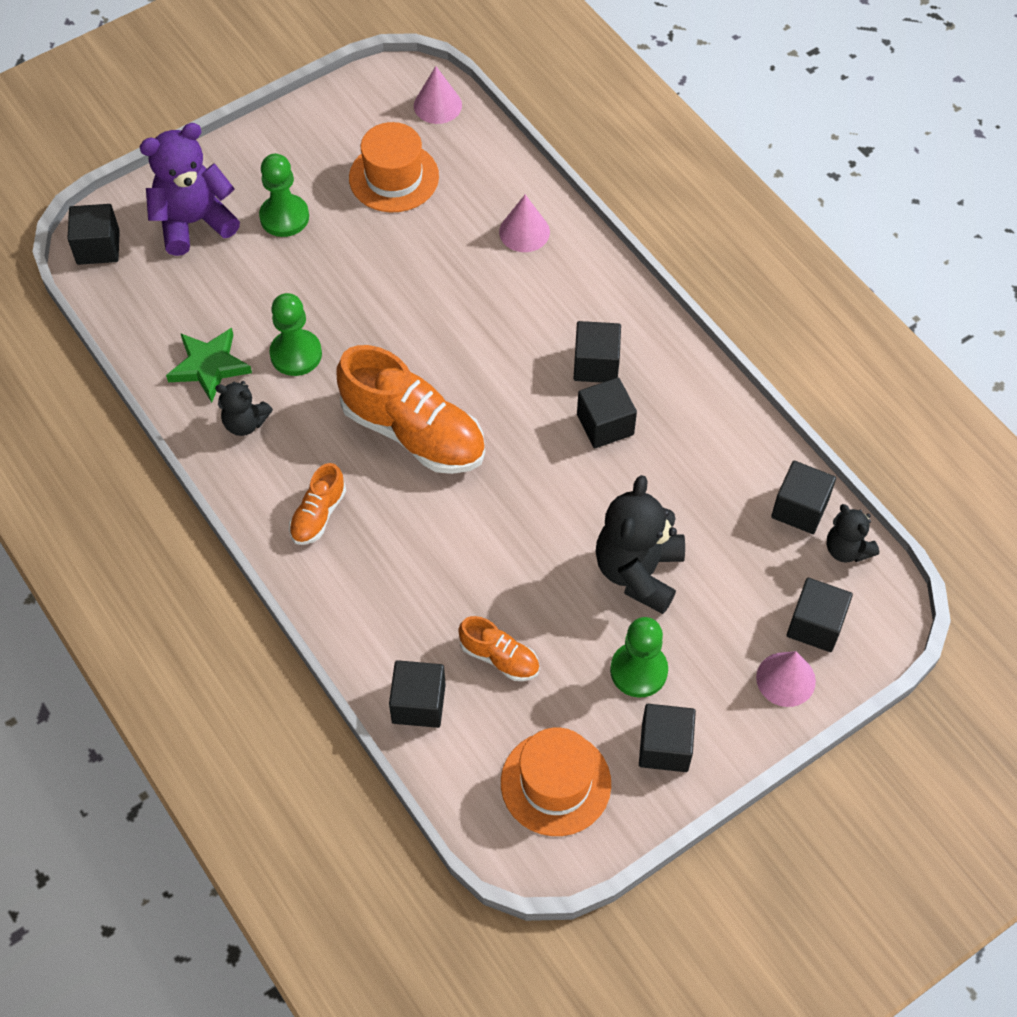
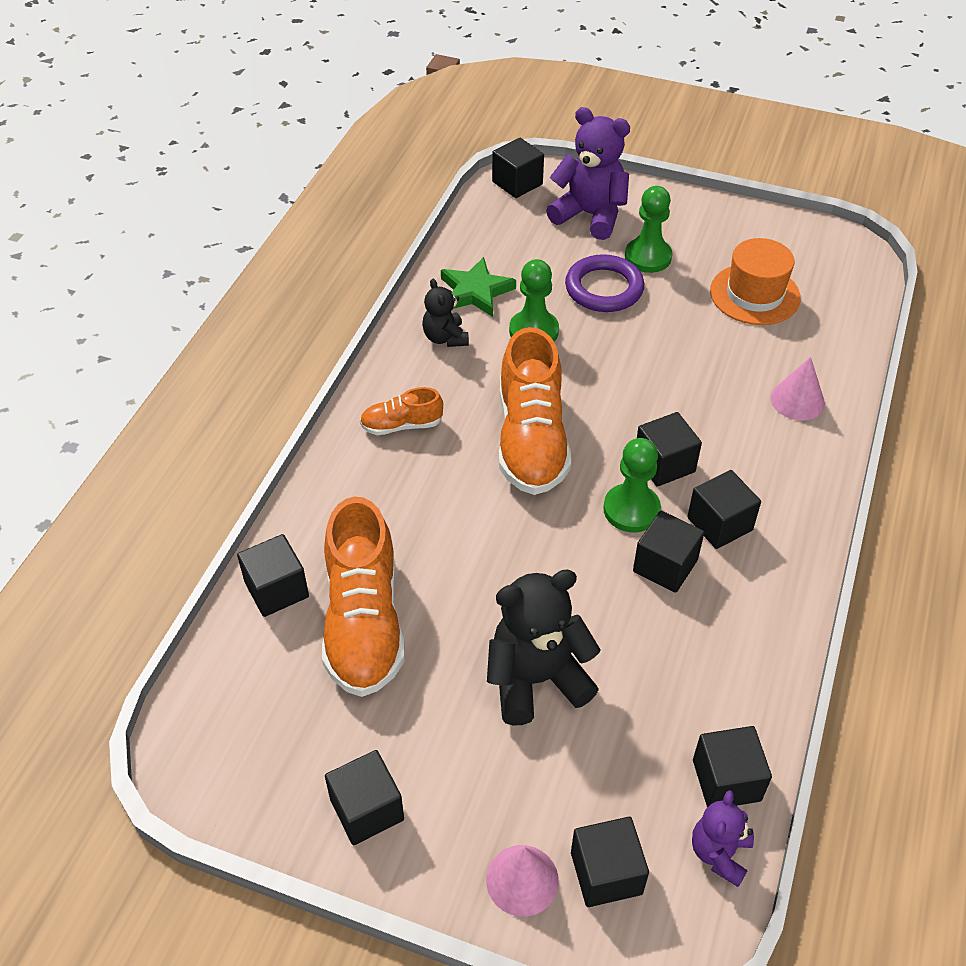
camera: 55 degrees right, 10 degrees down
(292, 272) = (604, 288): none -> purple ring
(437, 105) = (852, 281): pink cone -> none
(499, 657) = (364, 622): orange shoe -> orange shoe, size x2.02
(512, 360) = (664, 464): none -> black cube
(555, 783) = (267, 738): orange hat -> none
(638, 670) = (432, 740): green pawn -> green pawn (631, 510)
(847, 549) = (719, 853): black teddy bear -> purple teddy bear

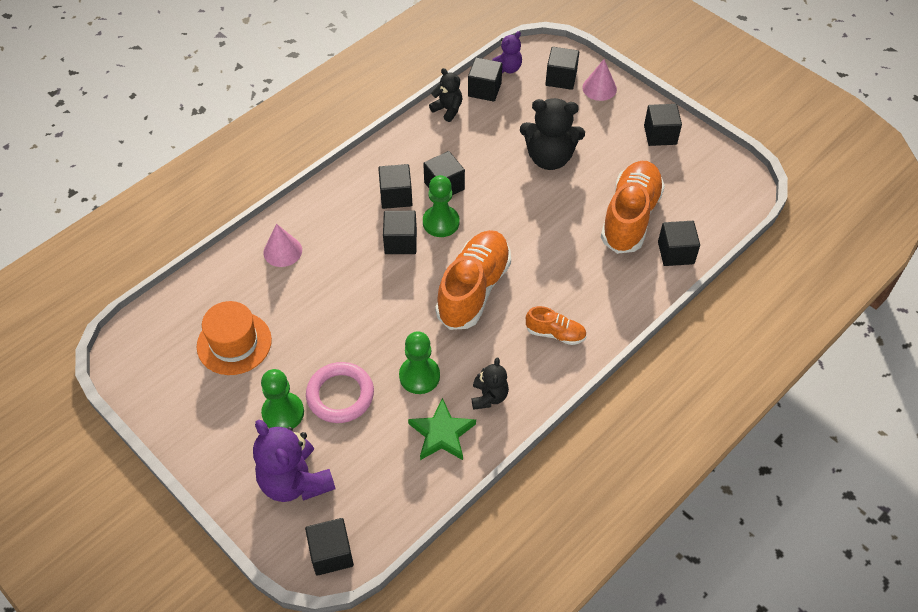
camera: 155 degrees left, 5 degrees up
(604, 288) = (340, 395): purple ring -> pink ring
(757, 708) = (448, 109): none -> black teddy bear

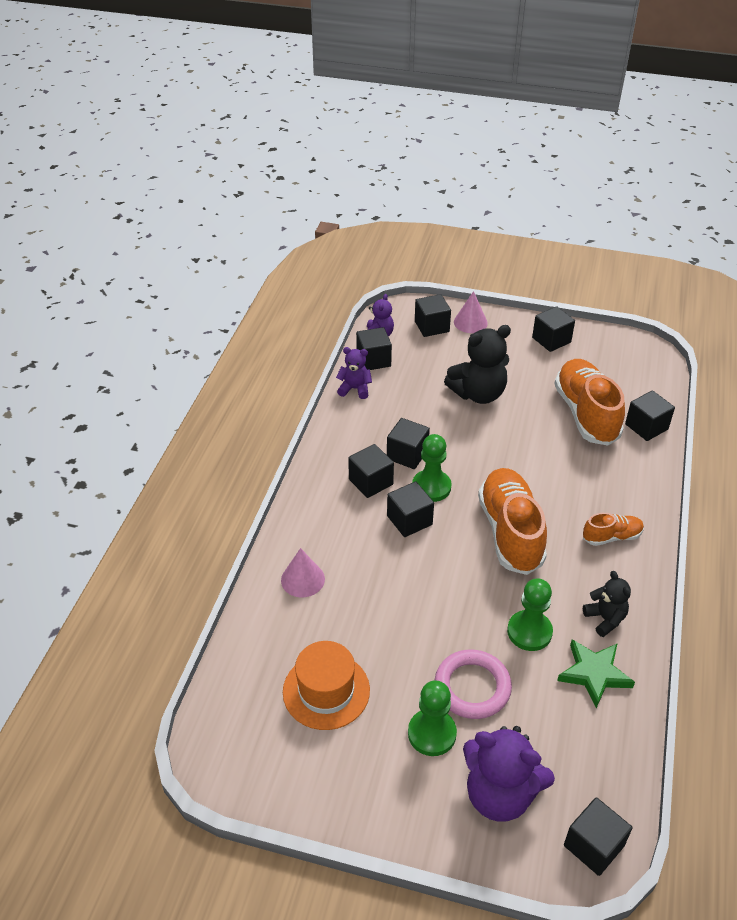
camera: 30 degrees left, 10 degrees down
(448, 109) = (355, 389): black teddy bear -> purple teddy bear

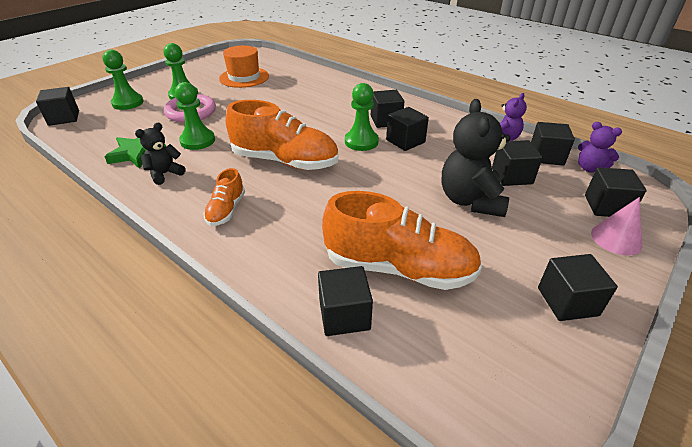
camera: 115 degrees right, 5 degrees down
(303, 579) = (322, 85): pink cone -> none
(409, 520) = (336, 125): black cube -> black cube (512, 176)
(500, 794) = (128, 103): purple teddy bear -> green pawn
(605, 619) = (165, 174): black teddy bear -> black teddy bear turned 135 degrees clockwise

